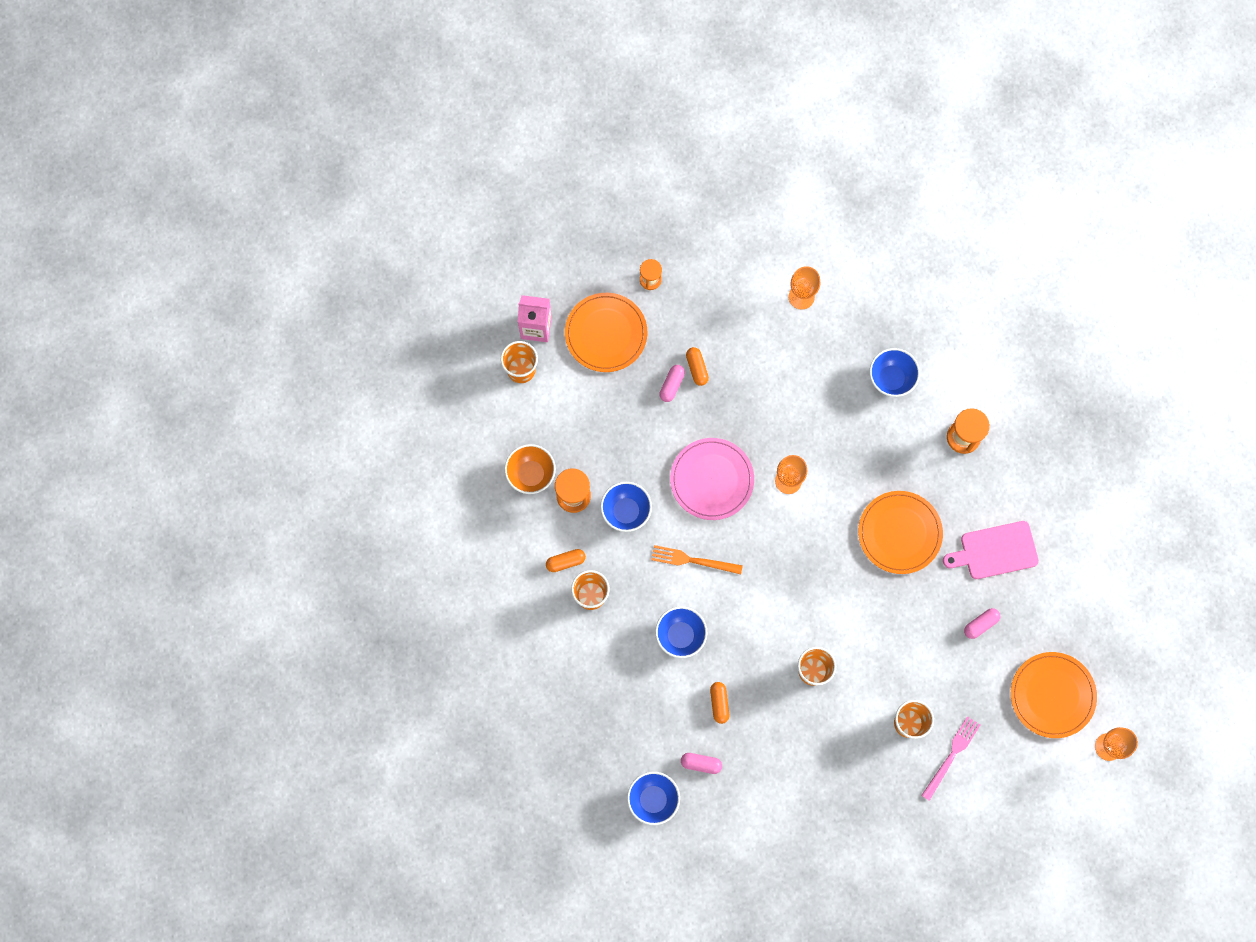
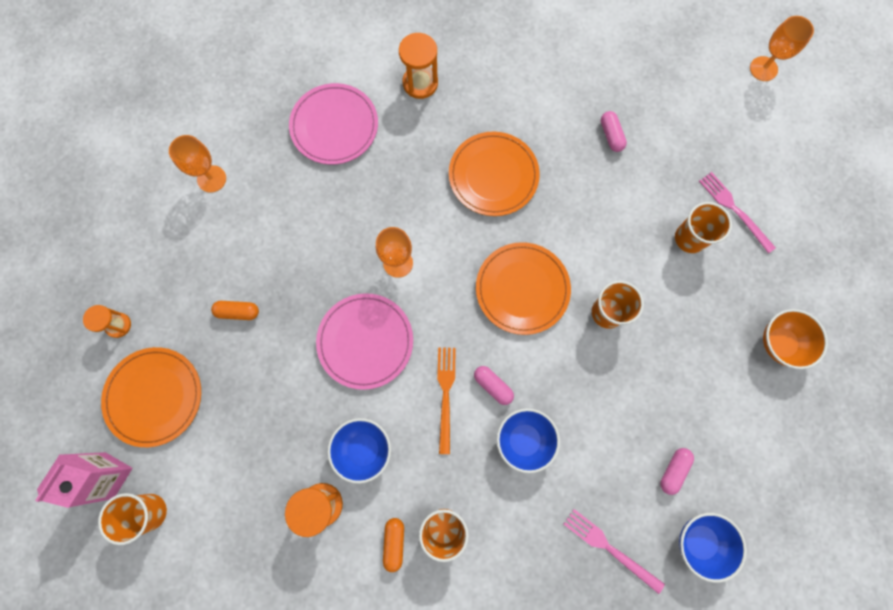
camera: 70 degrees left, 0 degrees up
(531, 474) = (276, 546): orange bowl -> orange bowl (779, 343)
(622, 730) = (610, 548): none -> pink fork
(672, 385) = (244, 345): pink capsule -> pink capsule (493, 386)
(693, 560) = (445, 395): orange fork -> orange fork turned 150 degrees clockwise
(719, 703) = (612, 425): orange capsule -> none
(891, 379) = (334, 126): blue bowl -> pink plate
(995, 551) = (543, 96): pink cutting board -> none
(1052, 695) = (700, 98): orange plate -> orange plate (522, 289)

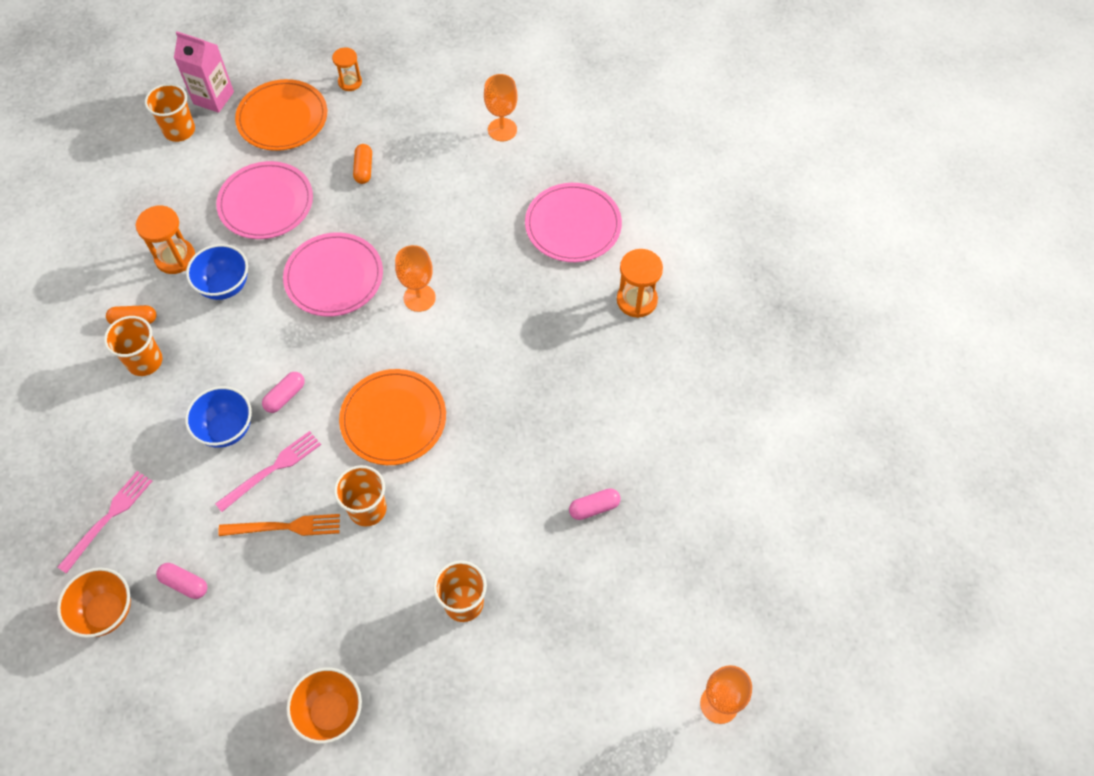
camera: 85 degrees right, 15 degrees down
(266, 411) = (266, 203): none -> pink plate
(445, 395) = (277, 353): orange fork -> orange fork (285, 527)
(493, 175) = (528, 382): orange plate -> none
(699, 541) = (106, 612): blue bowl -> orange bowl
(734, 210) = (505, 659): pink fork -> pink fork (272, 469)

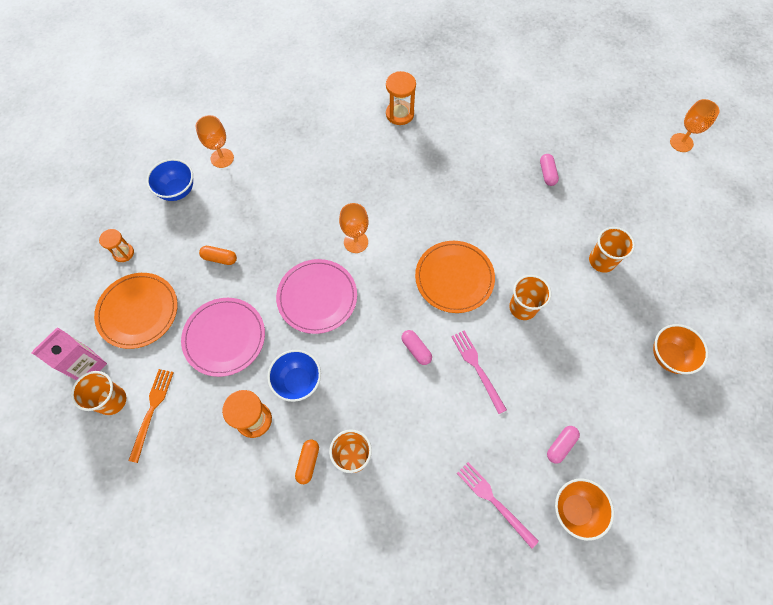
camera: 75 degrees left, 5 degrees up
(226, 429) = (434, 397): blue bowl -> blue bowl (177, 191)
(285, 527) = (526, 366): orange fork -> orange fork (152, 411)
(573, 225) = (326, 134): pink plate -> none

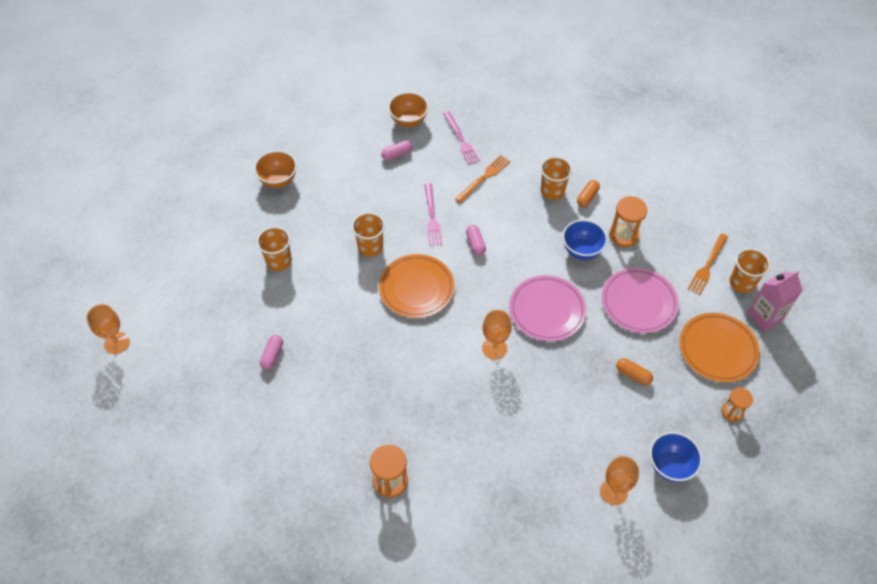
camera: 160 degrees left, 10 degrees down
(441, 447) = (484, 178): none -> orange fork

